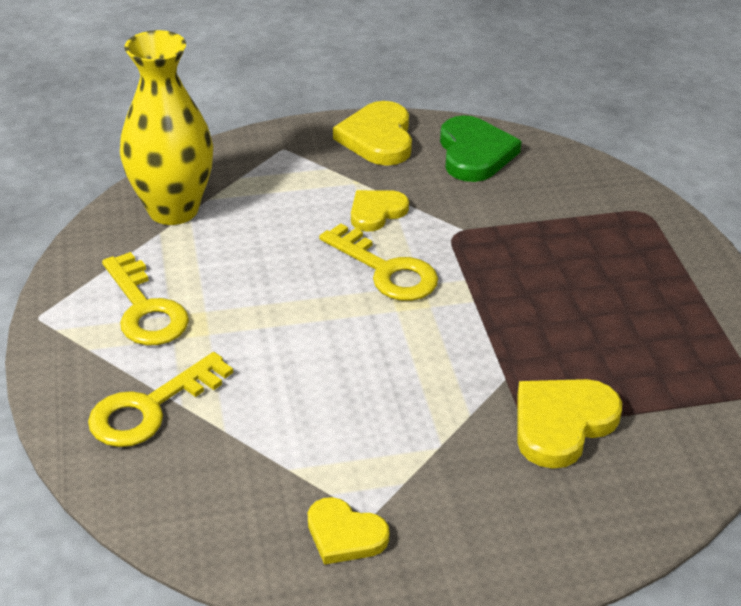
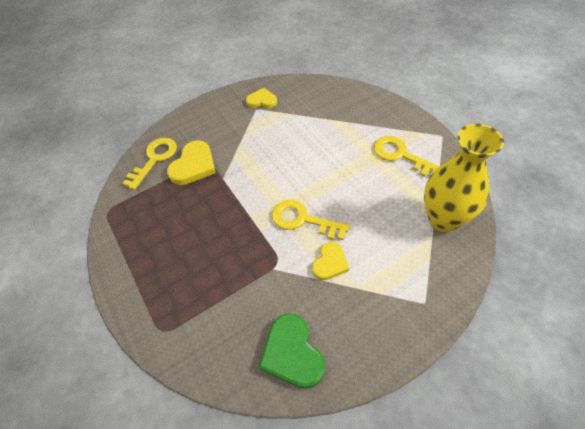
camera: 165 degrees right, 15 degrees up
(150, 408) = (359, 116): yellow key -> yellow key (154, 159)
(378, 138) = (368, 343): yellow heart -> none

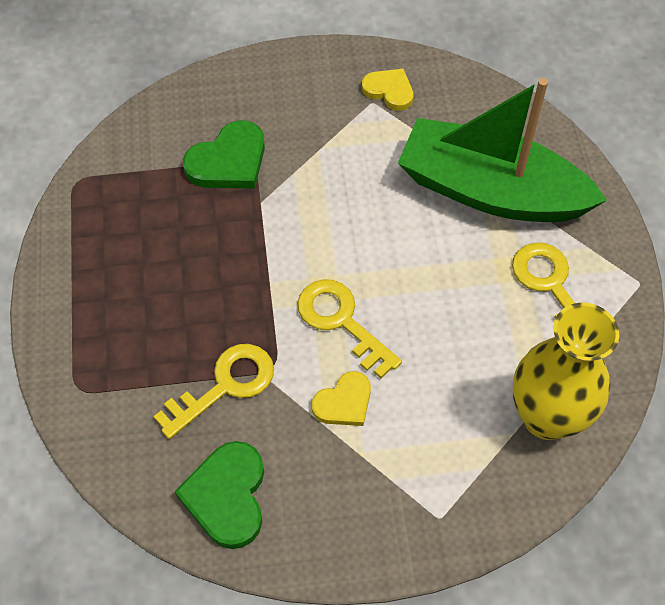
camera: 20 degrees right, 5 degrees up
(154, 159) = (176, 125): yellow key -> yellow key (225, 386)
(194, 165) = (228, 161): yellow heart -> green heart
(341, 124) = (491, 191): none -> green boat

